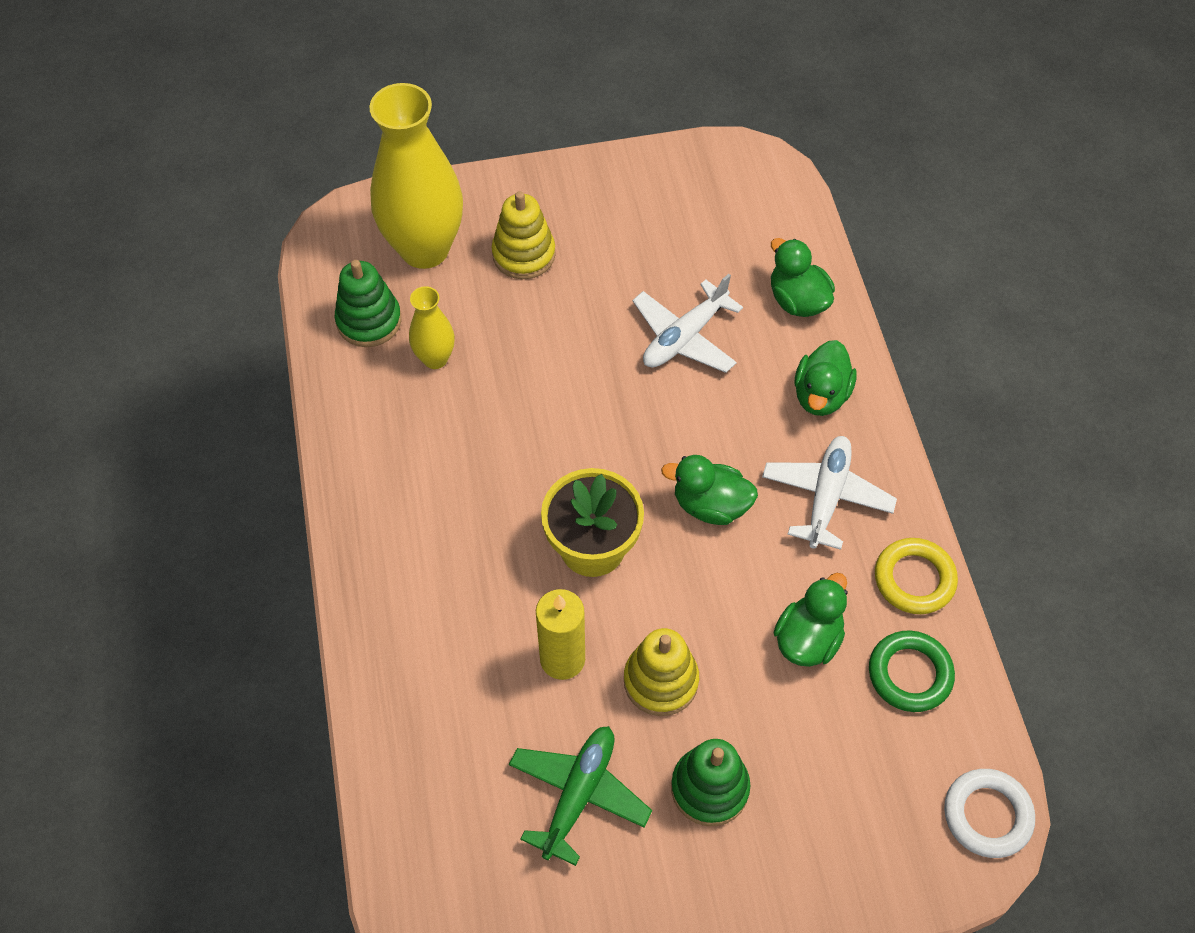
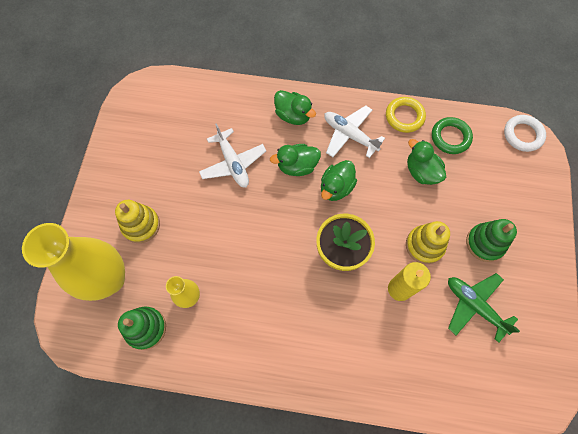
camera: 70 degrees left, 10 degrees up
(797, 300) = (234, 104): green duck -> green duck (297, 166)

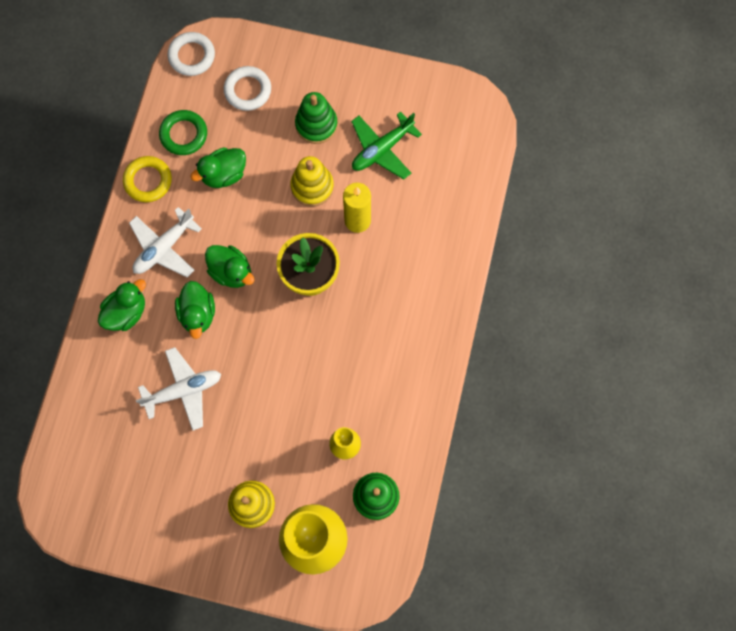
camera: 85 degrees left, 5 degrees up
(503, 182) = (248, 90): none -> white ring

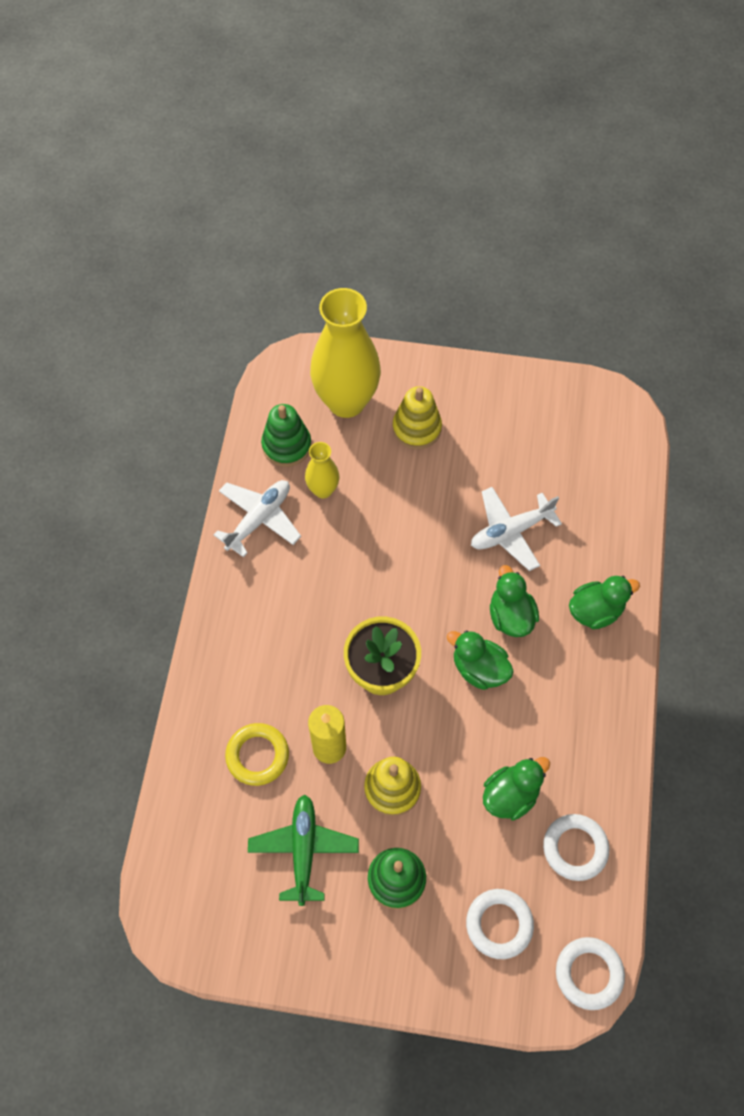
camera: 175 degrees right, 10 degrees down
(126, 312) = (595, 611): green duck -> green duck turned 150 degrees counterclockwise
(148, 181) = (608, 777): yellow ring -> yellow ring (257, 755)
(164, 248) = (567, 691): white plane -> white plane (259, 519)
(184, 134) = (575, 848): green ring -> white ring
(382, 149) = (303, 849): green plane -> green plane turned 45 degrees counterclockwise

